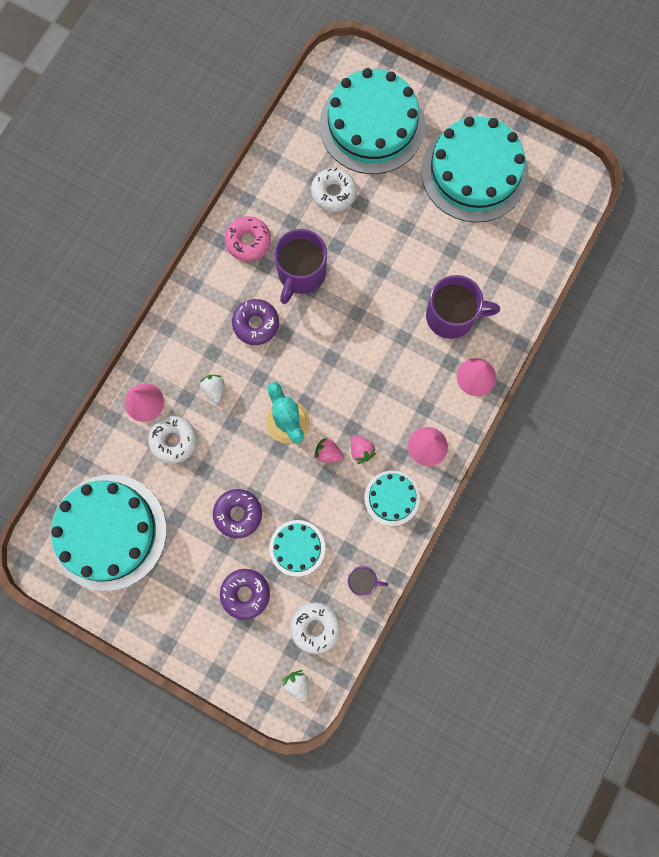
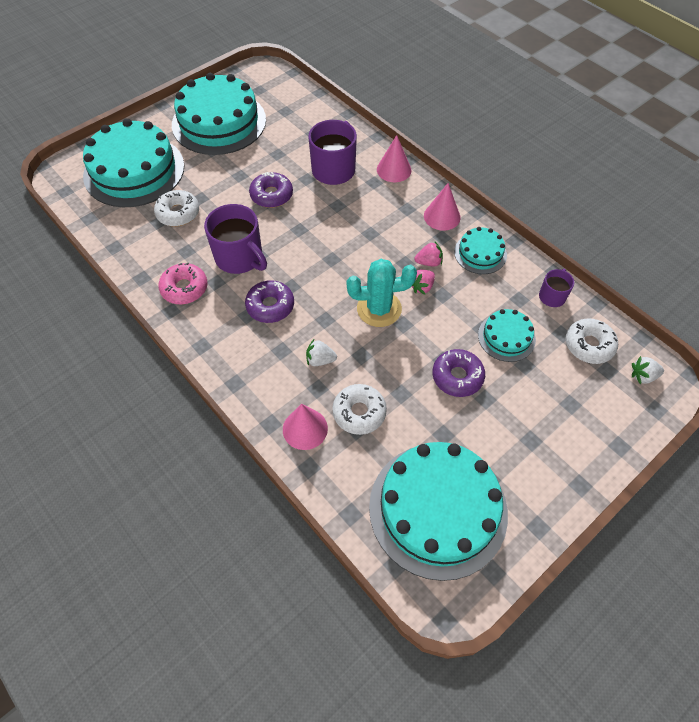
camera: 70 degrees left, 20 degrees down
(245, 594) = (542, 394): purple donut -> purple donut (271, 195)

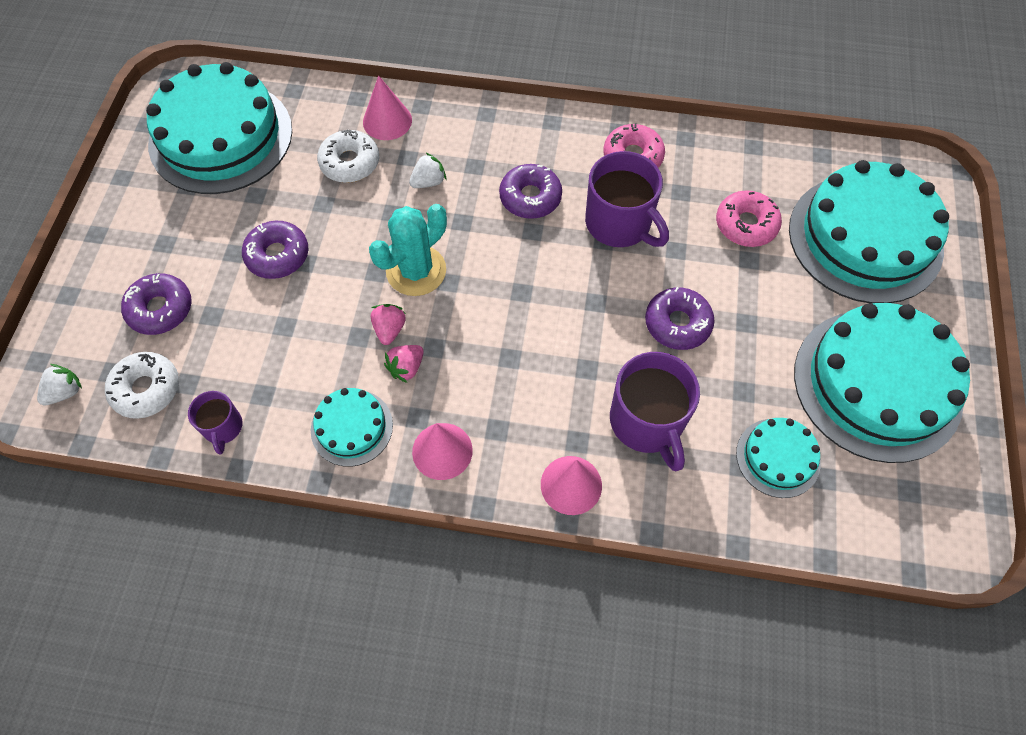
camera: 140 degrees right, 5 degrees up
(178, 213) = (746, 225): white donut -> pink donut
(240, 257) = (619, 223): purple mug -> purple mug turned 135 degrees counterclockwise
(506, 337) = (250, 334): turquoise cake -> turquoise cake (778, 457)
(557, 391) = (160, 309): none -> purple donut

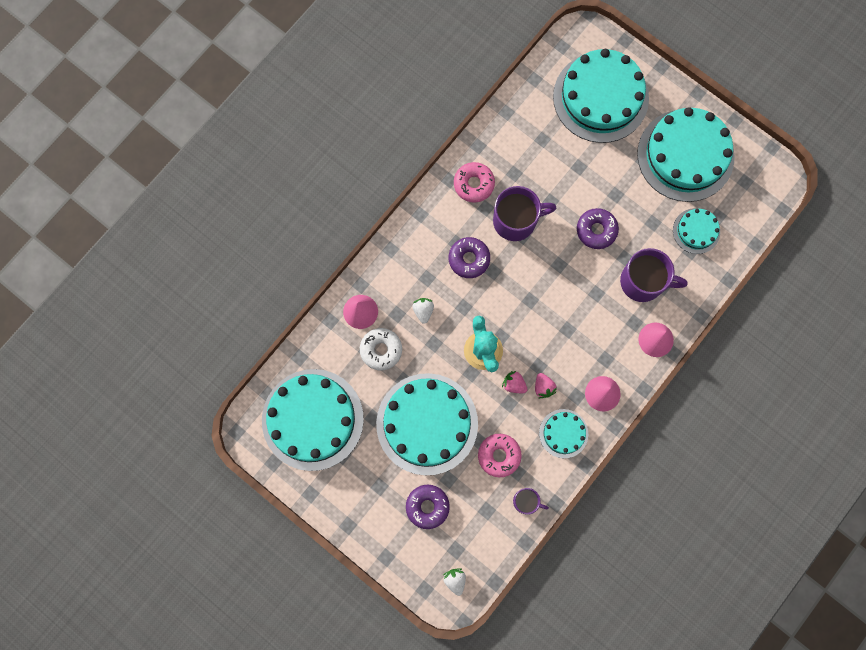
camera: 60 degrees left, 15 degrees up
(146, 389) = (478, 534): white donut -> none
(277, 255) = (427, 424): purple donut -> turquoise cake
(746, 225) = (556, 153): pink donut -> pink donut (499, 455)

